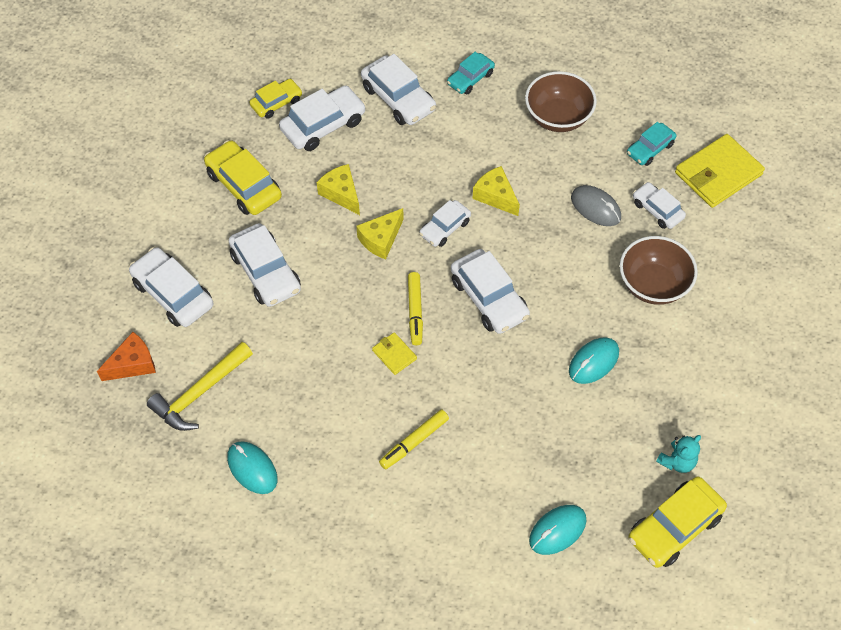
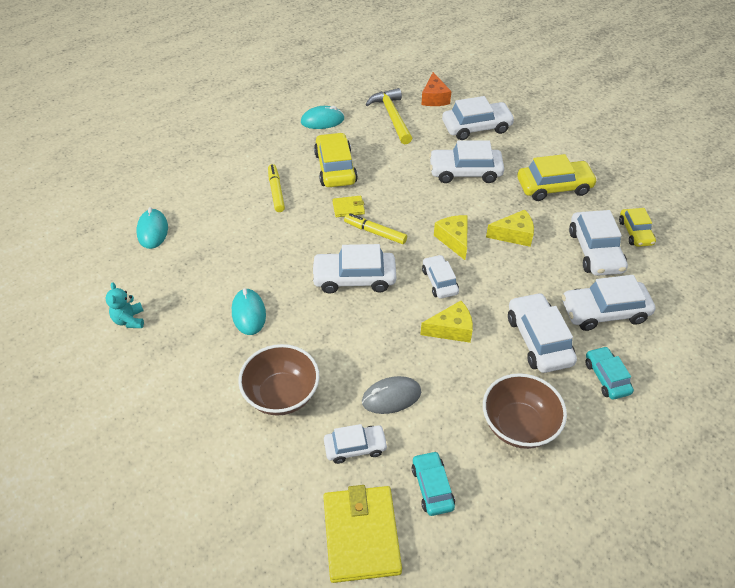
camera: 120 degrees right, 10 degrees down
(463, 132) = (538, 340): none -> white car
(674, 527) = (90, 291): yellow car -> yellow car (335, 168)

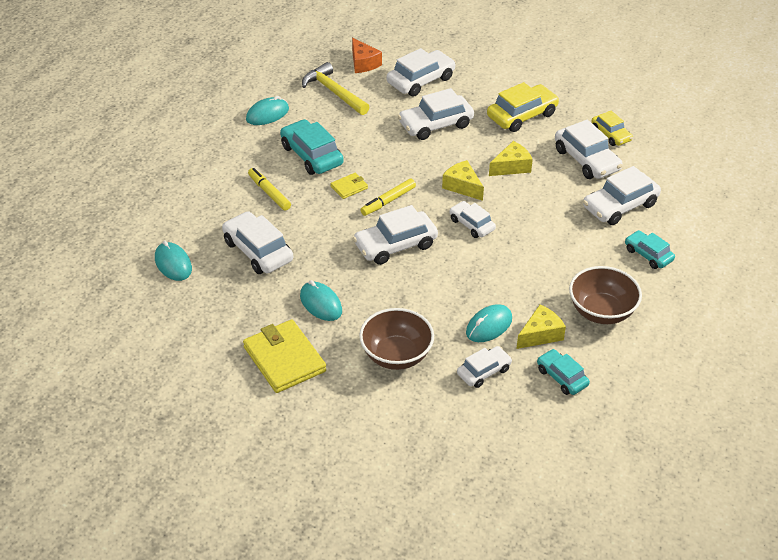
camera: 25 degrees left, 5 degrees down
(129, 320) = (213, 345): turquoise teddy bear -> none
(335, 168) = (311, 155): yellow car -> turquoise car
(361, 535) = (529, 428): yellow wallet -> yellow wallet (284, 359)
(375, 232) = (388, 201): yellow marker -> yellow marker turned 45 degrees counterclockwise
(391, 397) = (489, 326): grey mouse -> turquoise mouse
(451, 329) = (505, 259): yellow cheese -> yellow cheese (540, 334)
(538, 340) = (580, 244): white car -> white car (258, 251)

